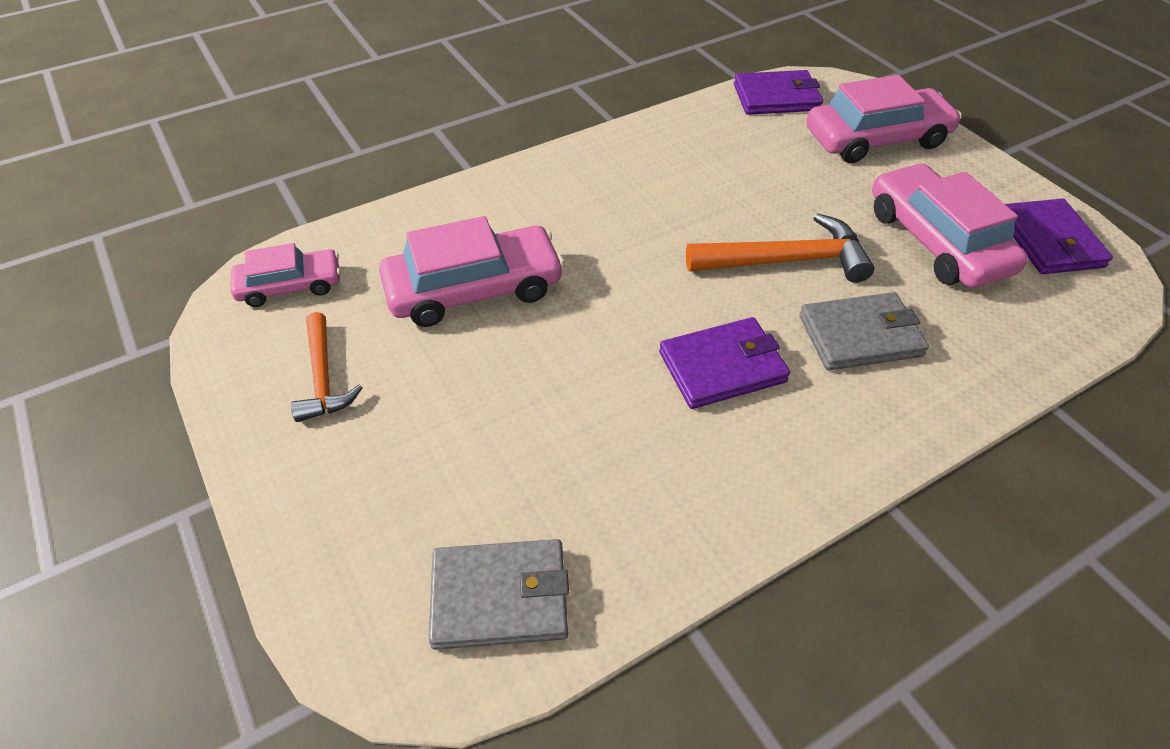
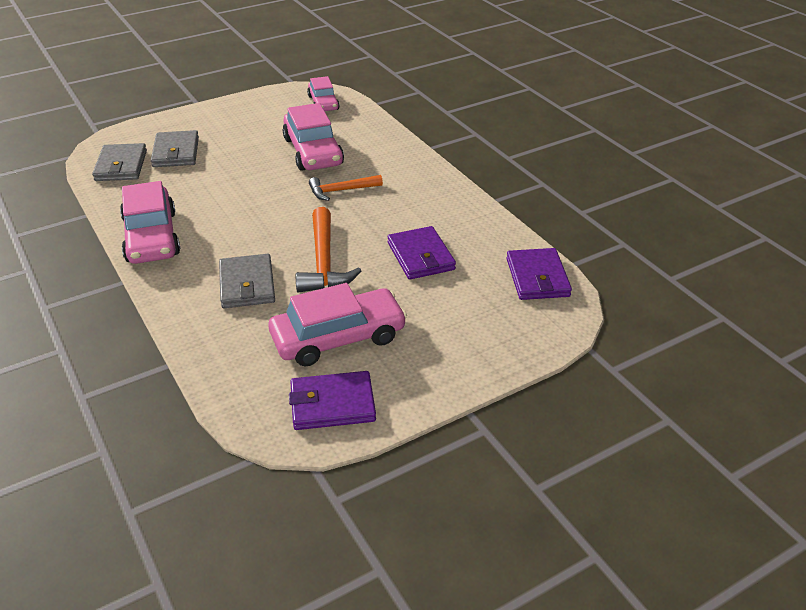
camera: 90 degrees right, 10 degrees down
(323, 377) = (257, 117): orange hammer -> orange hammer (341, 190)
(451, 497) = (176, 152): none -> grey wallet
(722, 367) = (234, 229): purple wallet -> purple wallet (421, 256)
(876, 139) = (478, 327): pink car -> pink car (151, 237)

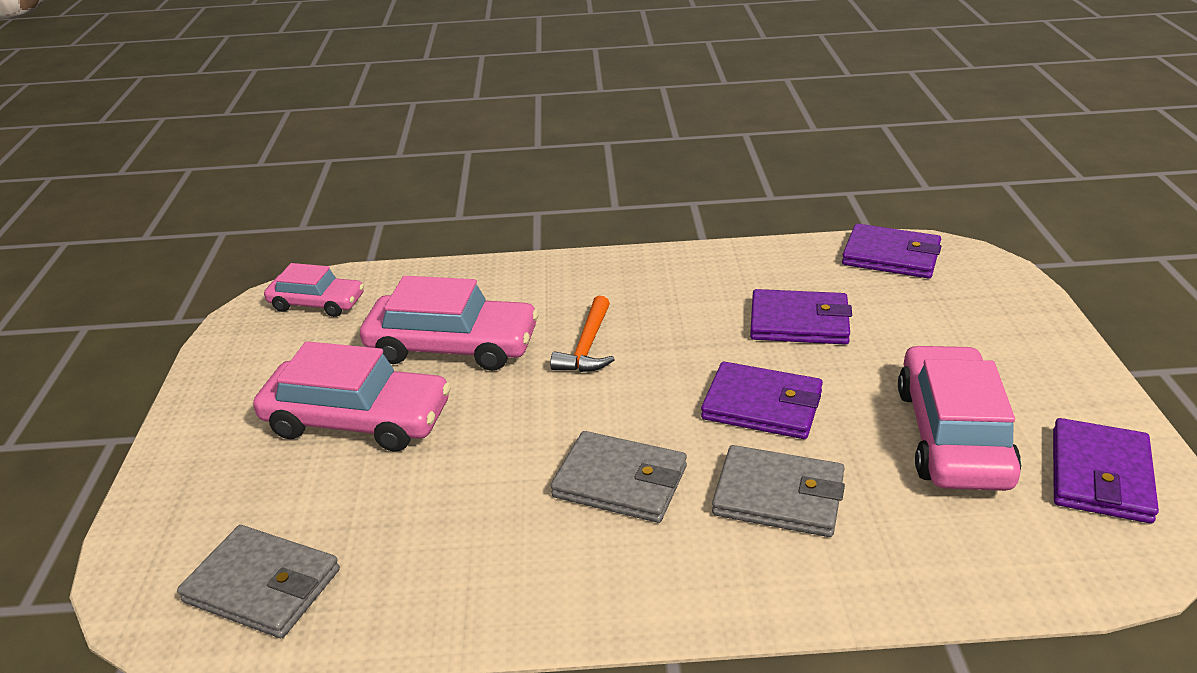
camera: 60 degrees left, 5 degrees down
(151, 237) = (560, 587): pink car -> pink car (357, 420)
(176, 152) = (293, 498): grey wallet -> grey wallet (620, 482)
(324, 262) = (762, 405): orange hammer -> purple wallet

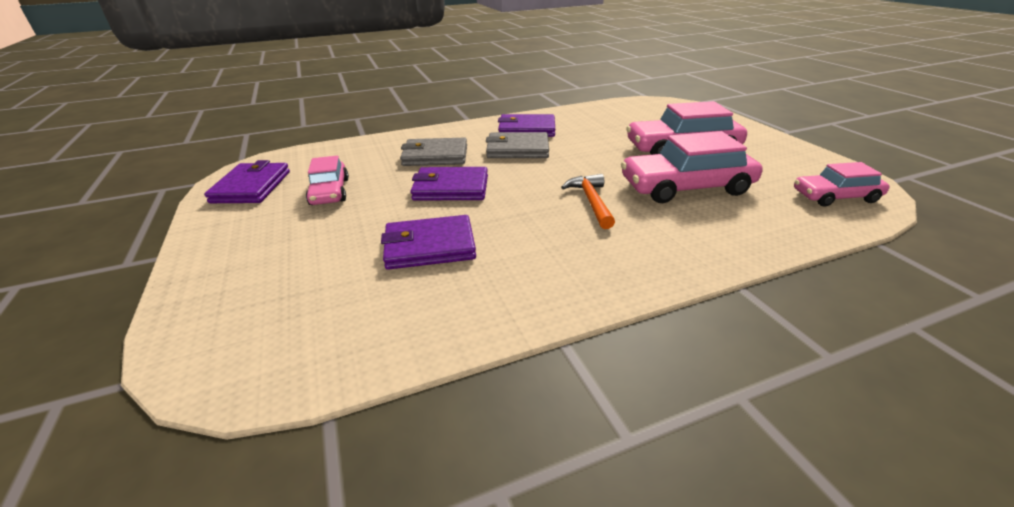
camera: 160 degrees right, 0 degrees up
(262, 586) = (634, 109): grey wallet -> none
(891, 256) = (315, 351): purple wallet -> purple wallet (526, 129)
(952, 435) = (329, 192): pink car -> pink car, size x0.60

